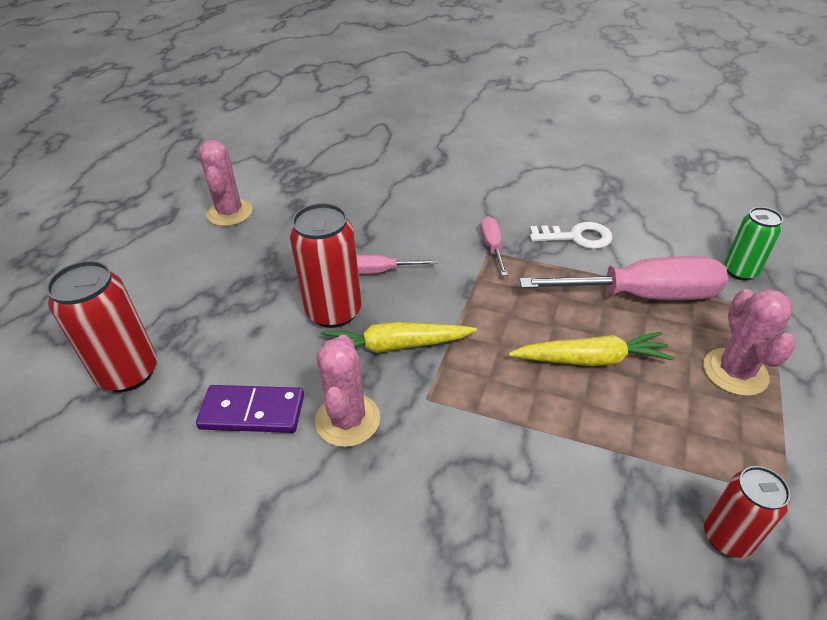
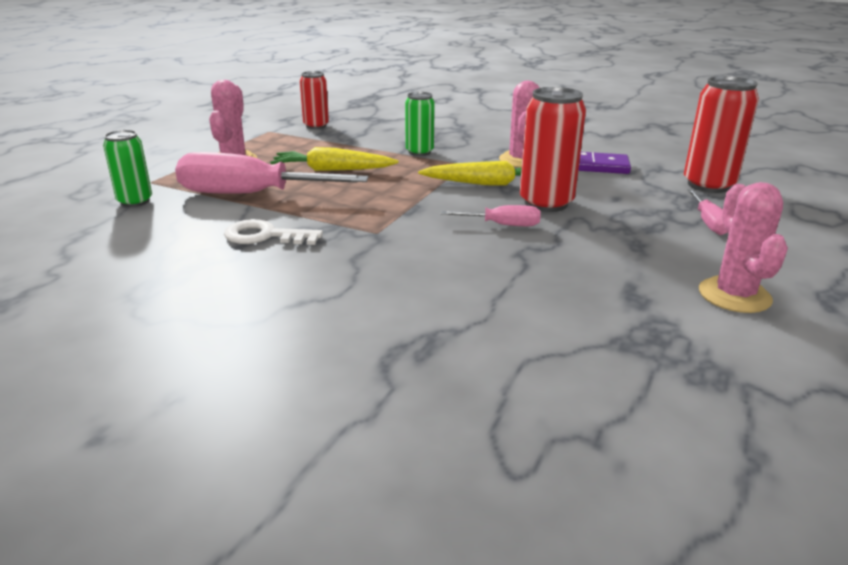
camera: 175 degrees left, 15 degrees down
(492, 247) = (370, 235): pink screwdriver -> pink screwdriver (708, 223)
(498, 432) = (419, 152): none -> green can

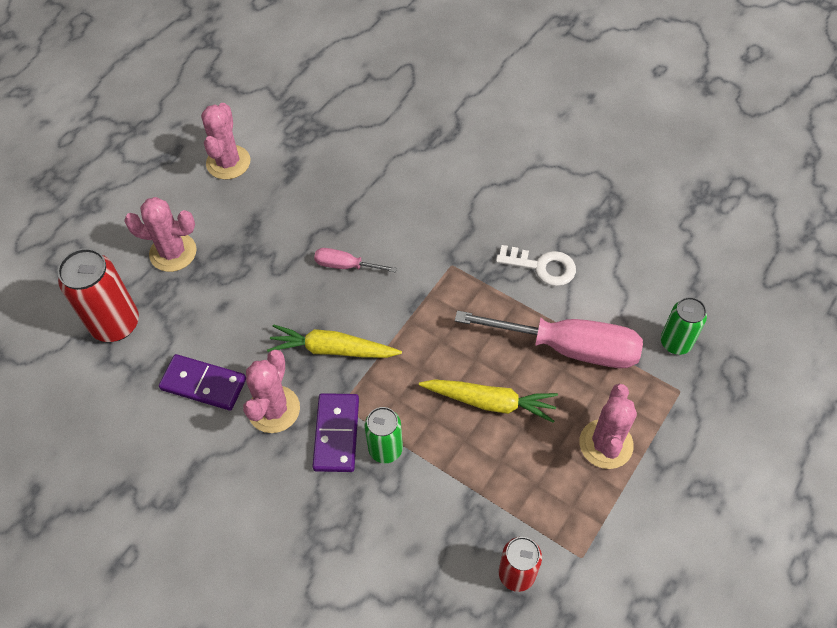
camera: 170 degrees left, 30 degrees up
(462, 155) = (336, 434): none -> purple domino
(546, 203) = (292, 301): red can -> none
(708, 223) = (173, 252): pink screwdriver -> pink cactus

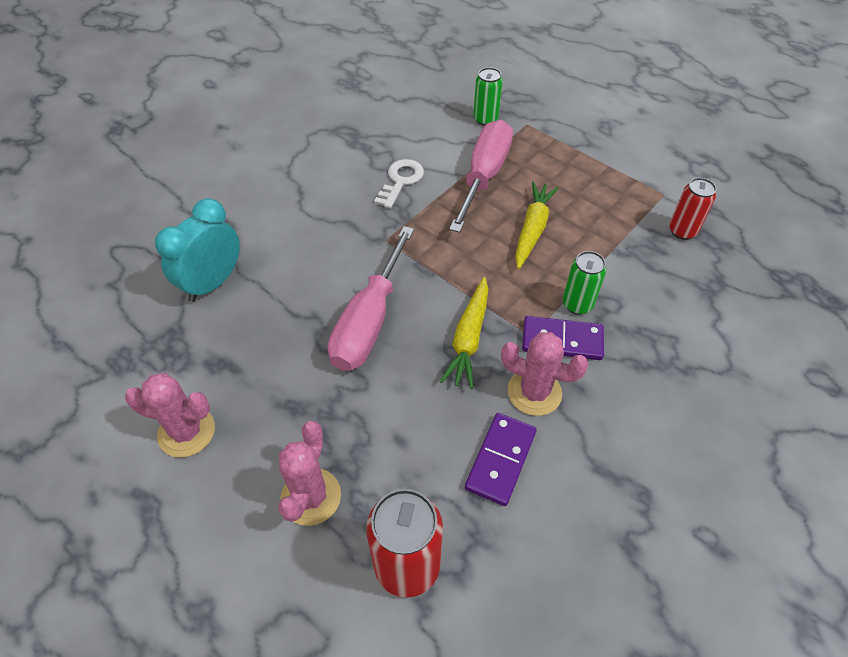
camera: 85 degrees left, 5 degrees down
(345, 265) = (369, 321): pink screwdriver -> pink screwdriver, size x2.10
(378, 142) = (213, 283): none -> turquoise clock
(606, 444) = (571, 168): pink cactus -> none

